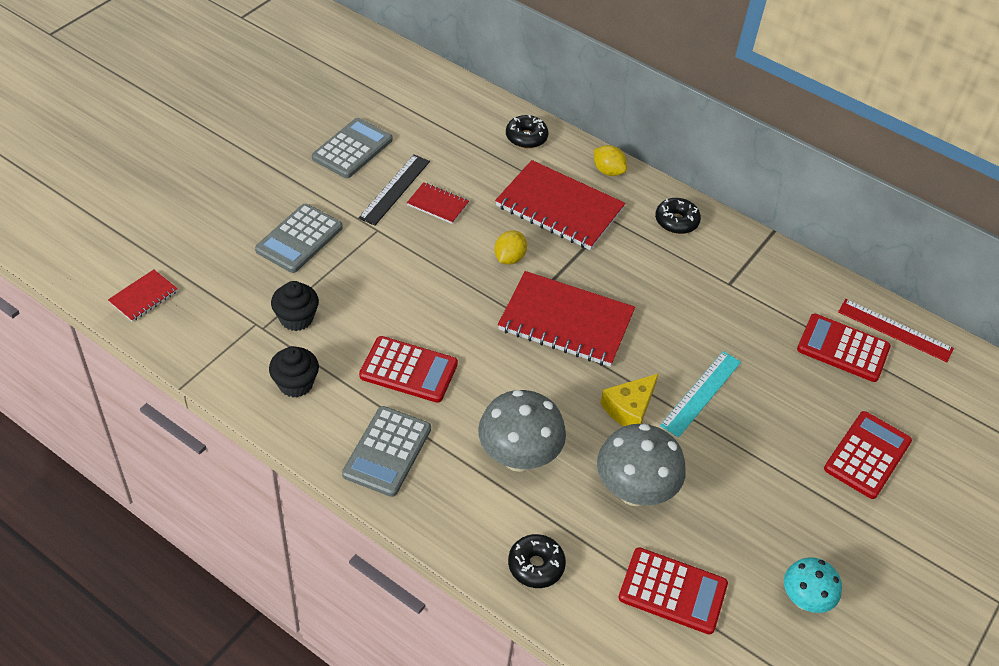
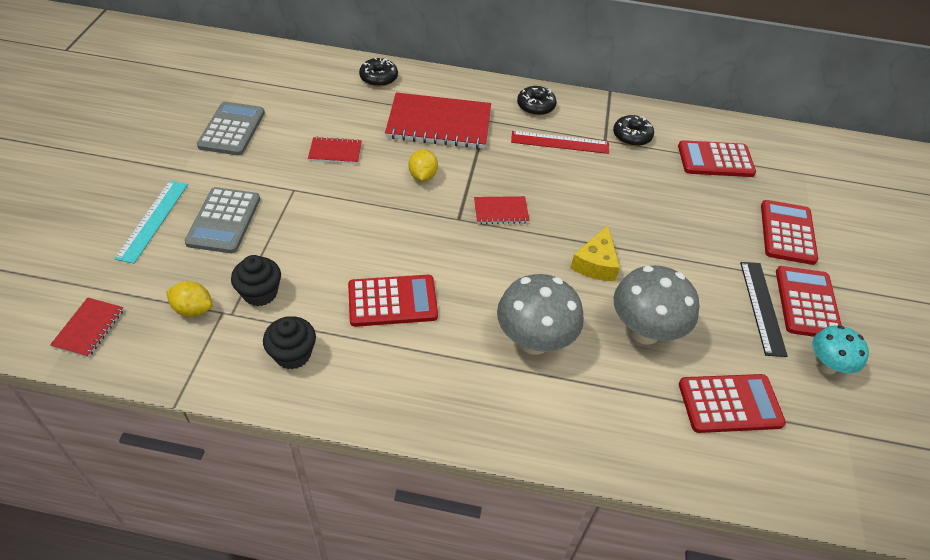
camera: 25 degrees left, 0 degrees up
(387, 451) = (416, 383): grey calculator -> none
(395, 189) = (290, 151): black ruler -> black ruler (762, 307)
(536, 566) = (609, 432): black donut -> black donut (632, 136)
(566, 321) = (501, 211): red notebook -> red notebook, size x0.48
(608, 171) = (459, 85): yellow lemon -> yellow lemon (193, 309)
(701, 393) = (641, 230): turquoise ruler -> turquoise ruler (153, 220)
(832, 533) = (807, 303): none -> red calculator
(895, 330) = (739, 135): red ruler -> red ruler (560, 142)

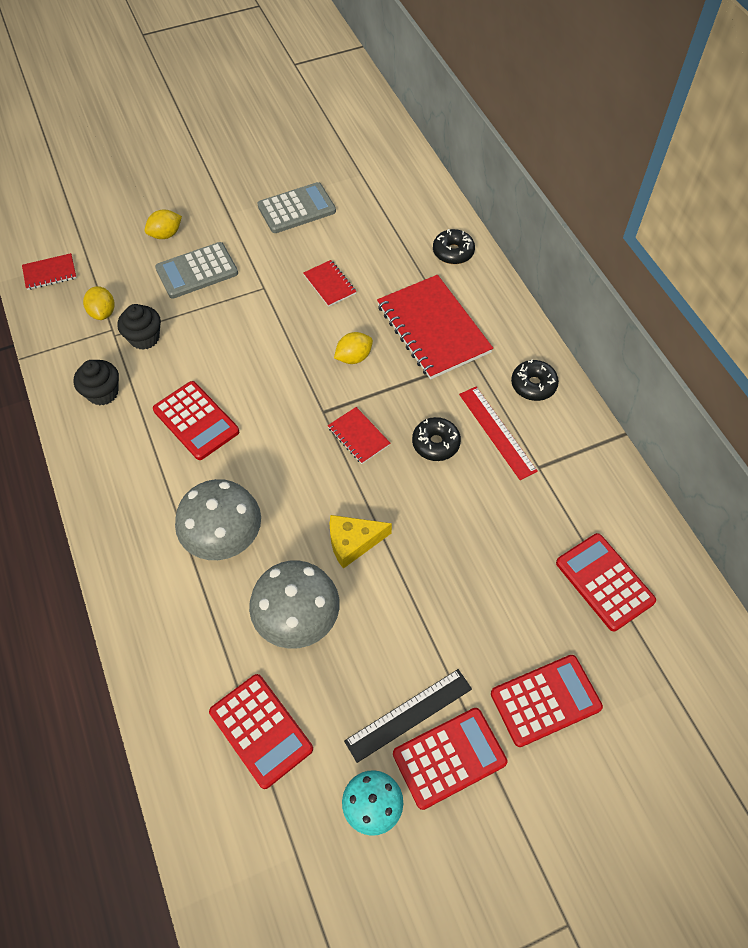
camera: 60 degrees right, 10 degrees up
(153, 220) = (166, 234): turquoise ruler -> yellow lemon
(632, 136) = (568, 487): black donut -> black donut (435, 443)

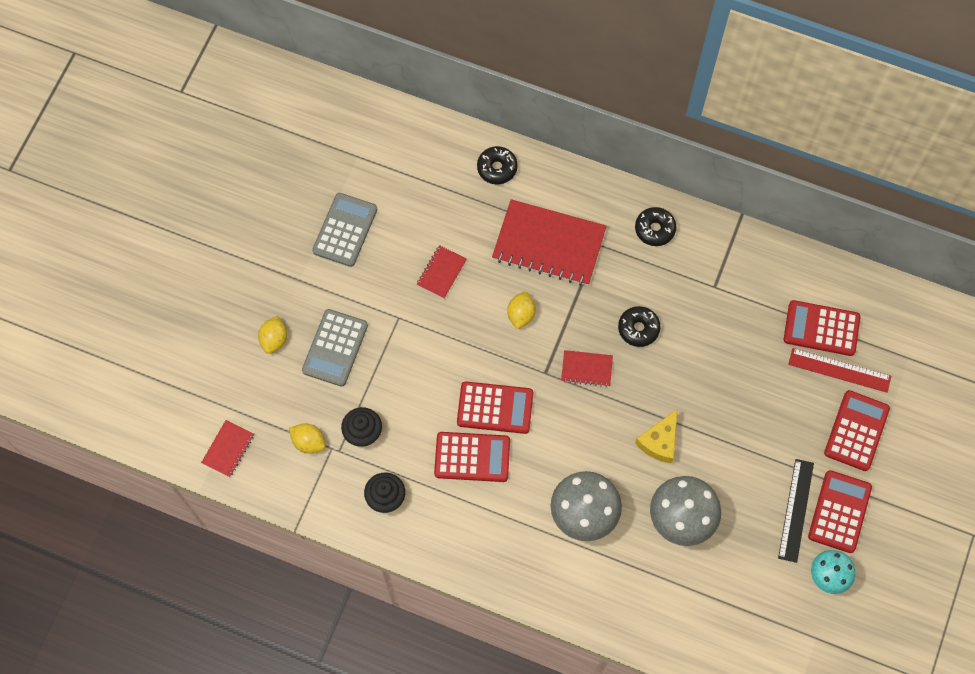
camera: 45 degrees left, 10 degrees up
(261, 730) = (729, 598): red calculator -> red calculator (495, 408)
(329, 284) = (441, 272): red notebook -> red notebook turned 75 degrees counterclockwise
(497, 432) = (666, 285): red ruler -> red ruler (839, 370)

